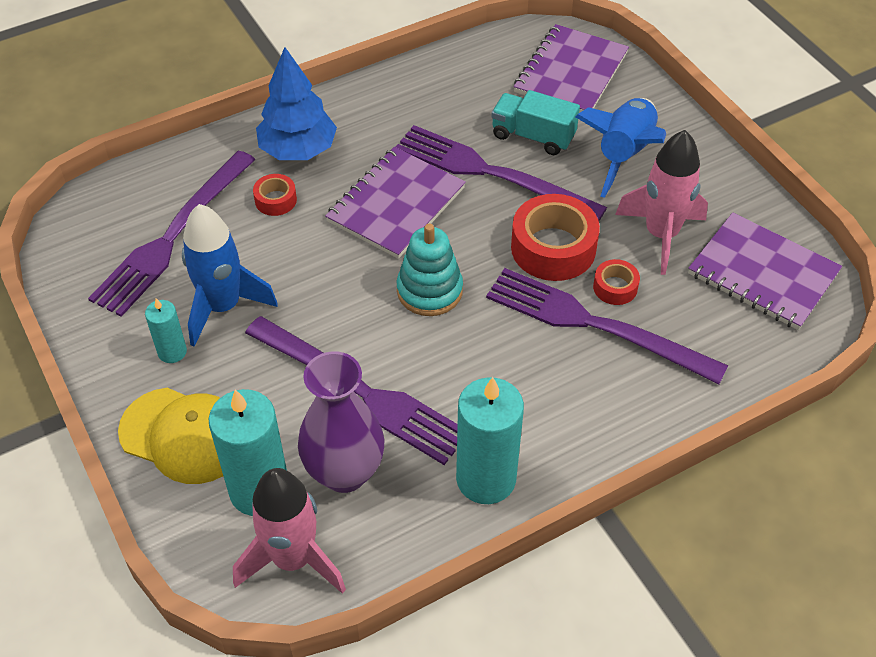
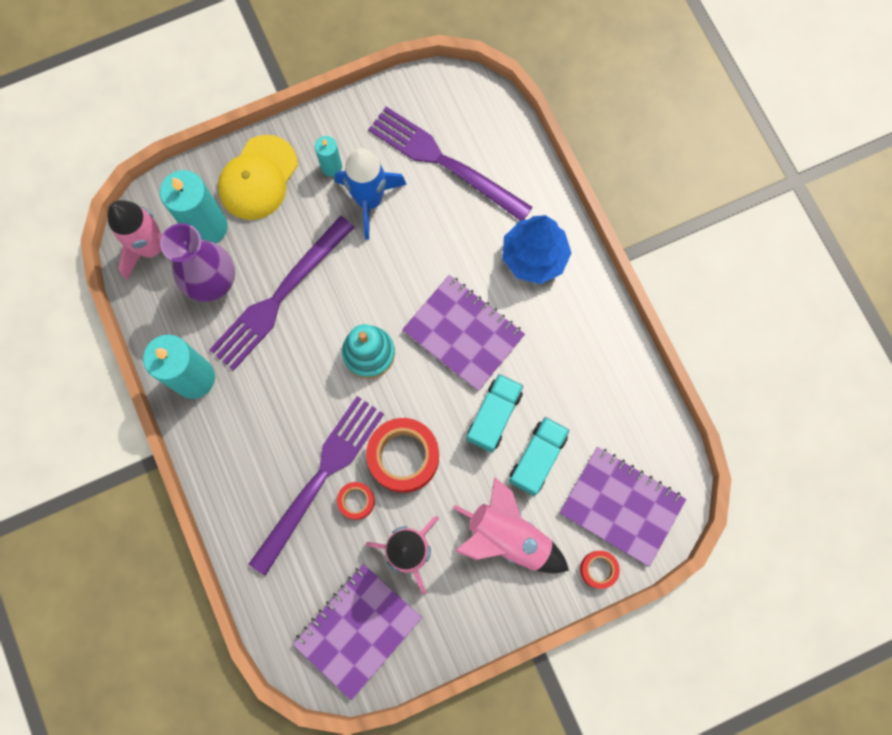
camera: 95 degrees right, 25 degrees up
(275, 200) = (477, 238): red tape -> red tape (598, 569)
(491, 173) = (494, 416): purple fork -> turquoise truck
(624, 155) = (508, 537): blue rocket -> pink rocket

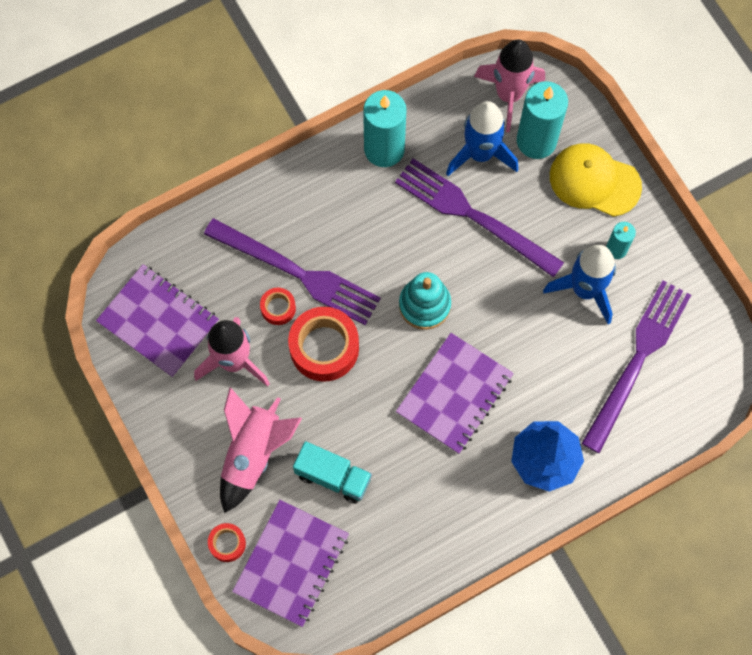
camera: 85 degrees right, 5 degrees down
(213, 283) = (480, 154): purple vase -> blue rocket
(494, 416) = (372, 431): turquoise truck -> none

